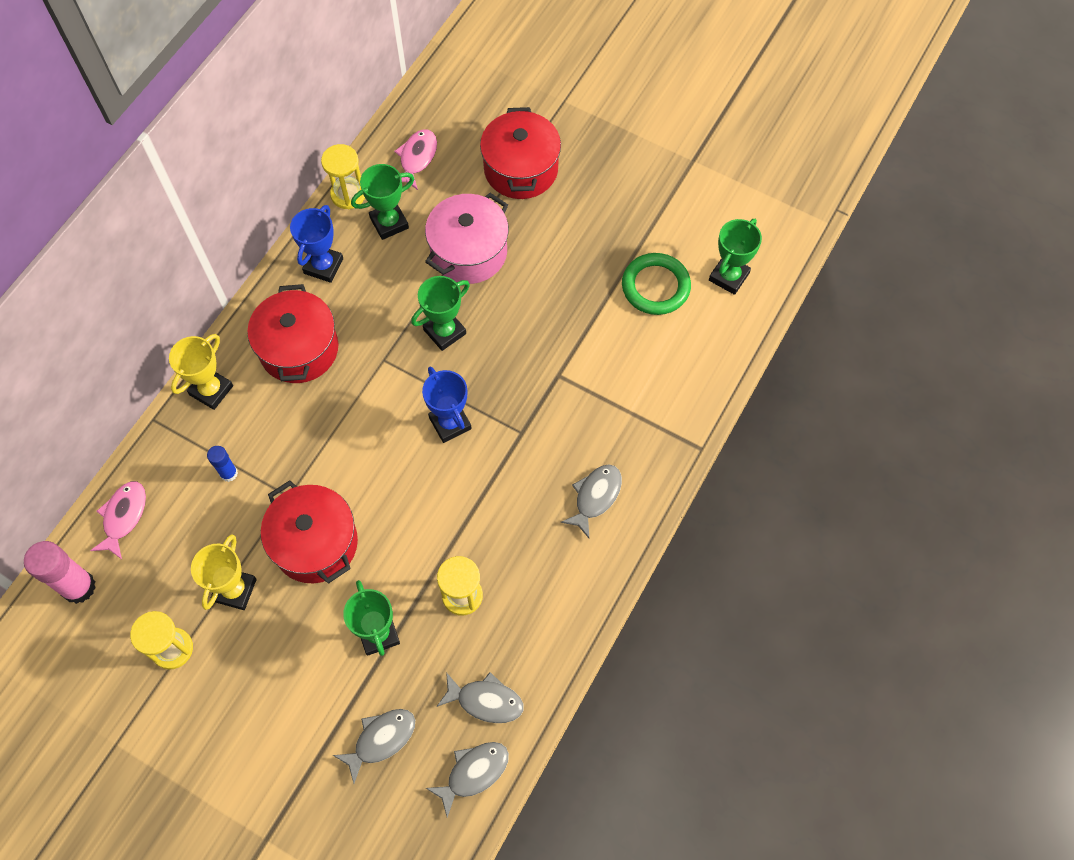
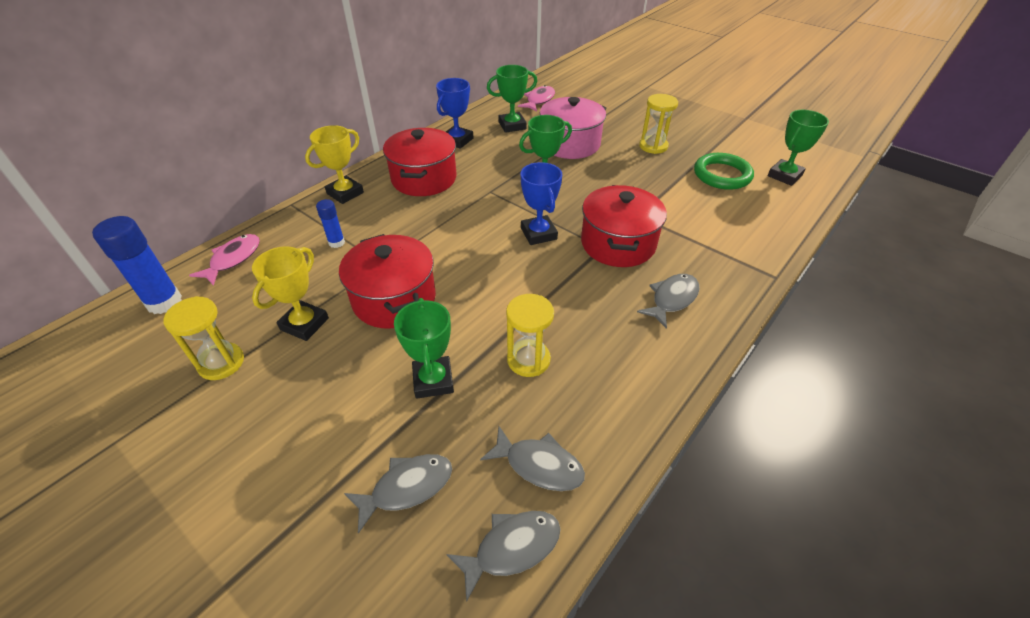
camera: 10 degrees right, 20 degrees down
(79, 587) = (164, 302): pink glue stick -> blue glue stick
(348, 194) = (485, 111): yellow hourglass -> yellow hourglass (653, 146)
(521, 169) = (614, 111): red pot -> red pot (618, 243)

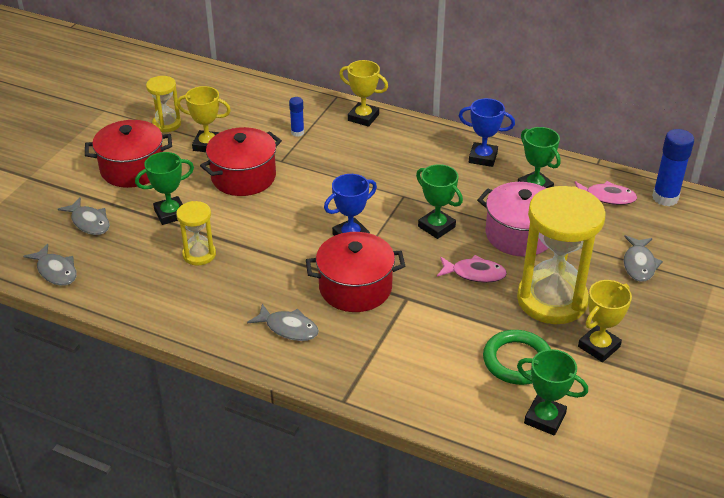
camera: 75 degrees right, 5 degrees down
(164, 302) = (212, 83): blue glue stick -> blue glue stick (665, 198)
(233, 259) = (262, 94): pink fish -> pink fish (474, 273)
(424, 179) = (405, 153): red pot -> red pot (132, 169)
(539, 465) = (111, 273): grey fish -> grey fish (639, 264)
(653, 146) = (552, 300): yellow hourglass -> yellow hourglass, size x2.02
(707, 138) = (598, 346): none -> yellow trophy

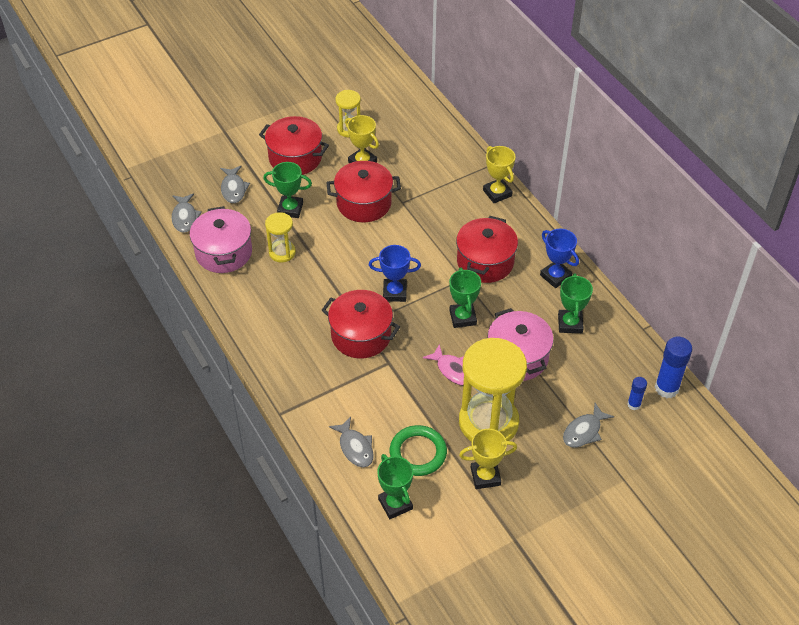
camera: 35 degrees right, 10 degrees up
(133, 283) = (224, 252): none -> pink pot
(288, 328) = (291, 341): grey fish -> grey fish (355, 447)
(297, 132) = (435, 182): blue glue stick -> blue glue stick (634, 404)
(409, 174) = (485, 262): none -> red pot
(606, 197) = (619, 362): pink fish -> none

